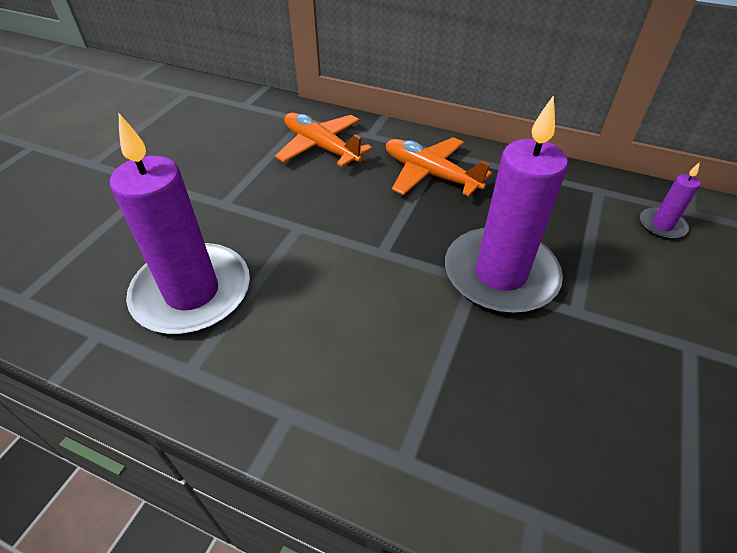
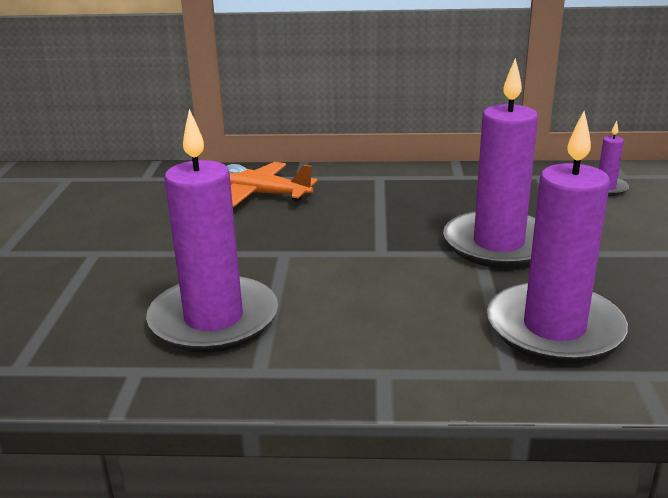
camera: 20 degrees left, 20 degrees down
(430, 174) = (382, 193): orange plane -> none
(486, 414) = (554, 328): none -> purple candle

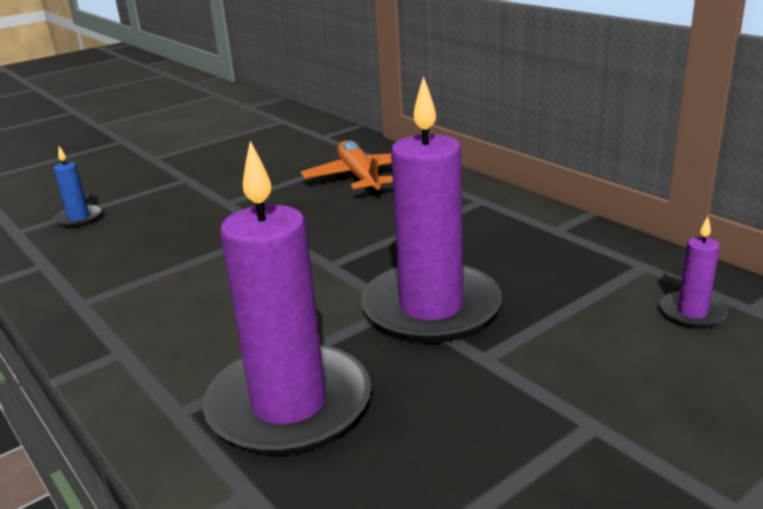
camera: 50 degrees right, 0 degrees up
(64, 326) = (79, 218): none -> blue candle
(214, 319) = (136, 255): purple candle -> none

